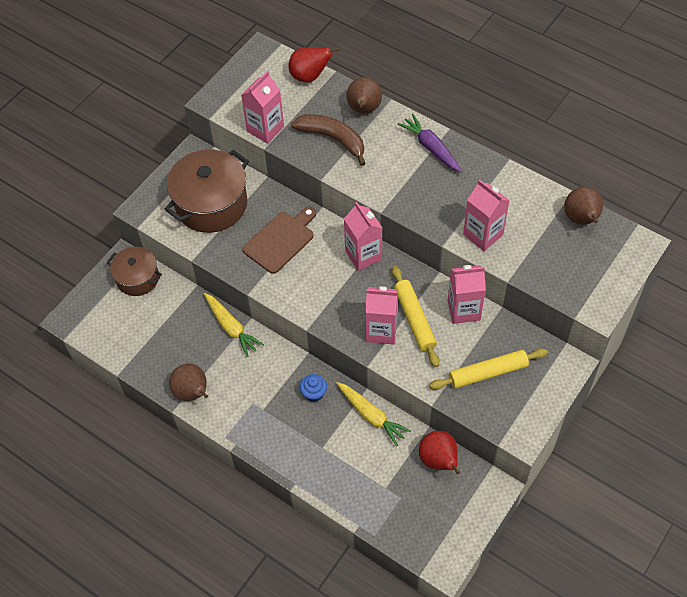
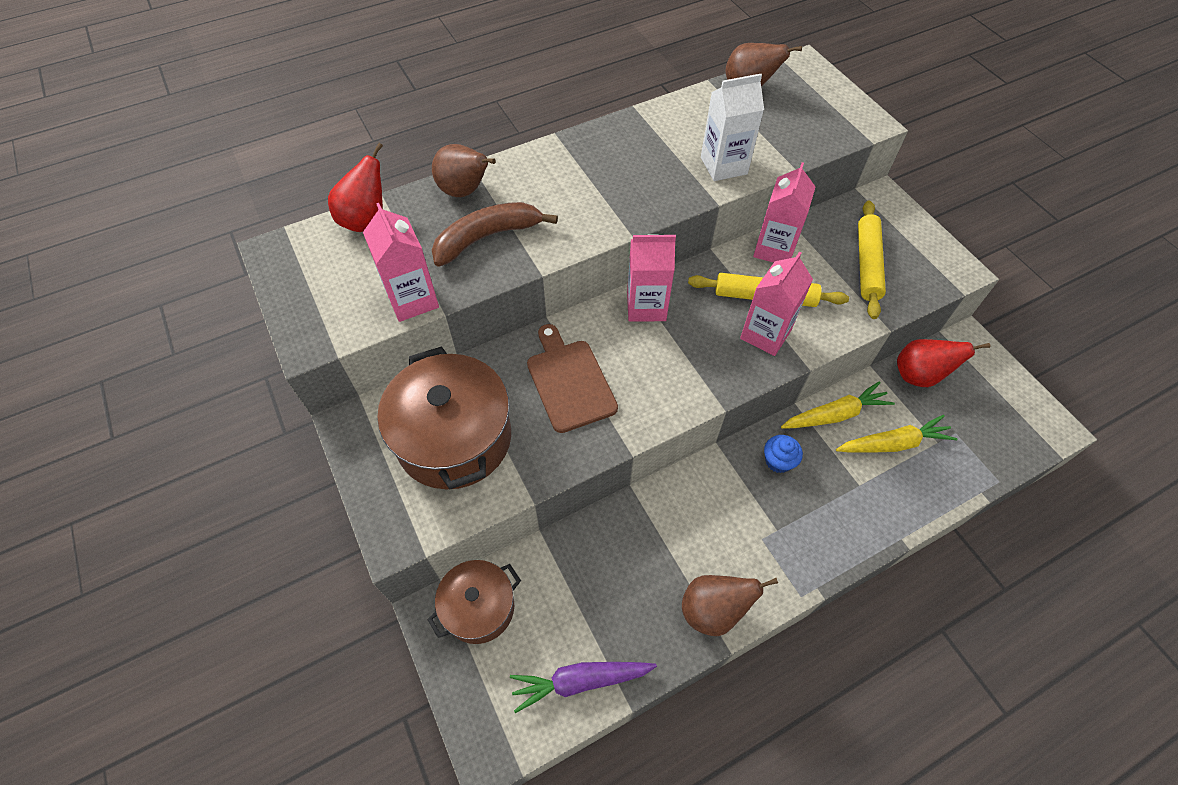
camera: 65 degrees left, 0 degrees up
(231, 327) = (632, 515): yellow carrot -> yellow carrot (893, 443)
(431, 148) = (571, 157): purple carrot -> purple carrot (580, 681)
(483, 234) = (723, 165): pink carton -> white carton

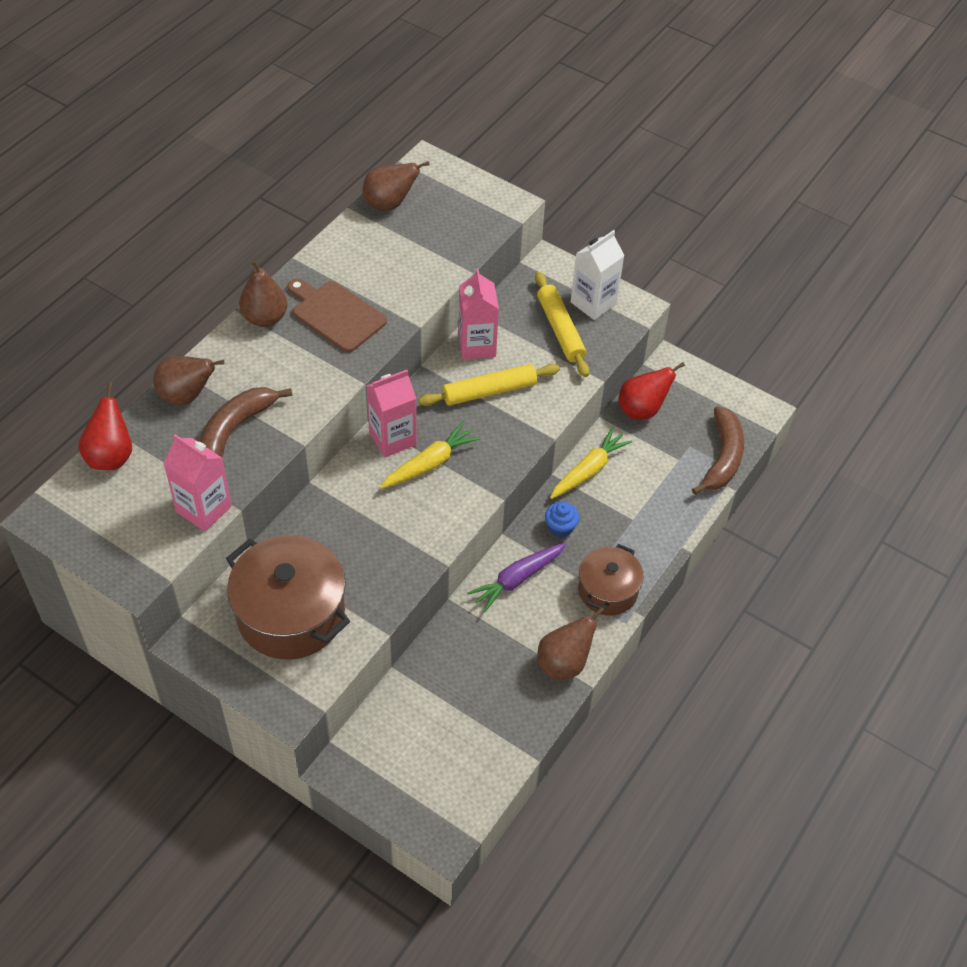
camera: 30 degrees left, 5 degrees down
(479, 608) = (376, 746): brown pot -> brown pot (608, 590)
(569, 381) = (362, 528): brown cutting board -> brown cutting board (336, 315)
(576, 148) = (265, 318): none -> brown pear
(580, 681) = (488, 759): purple carrot -> purple carrot (517, 579)
(723, 165) = (405, 289): white carton -> white carton (593, 303)
(765, 334) = (505, 423): pink carton -> none
(893, 443) = (645, 475): yellow carrot -> yellow carrot (430, 463)
(988, 460) = (722, 457): none -> brown banana

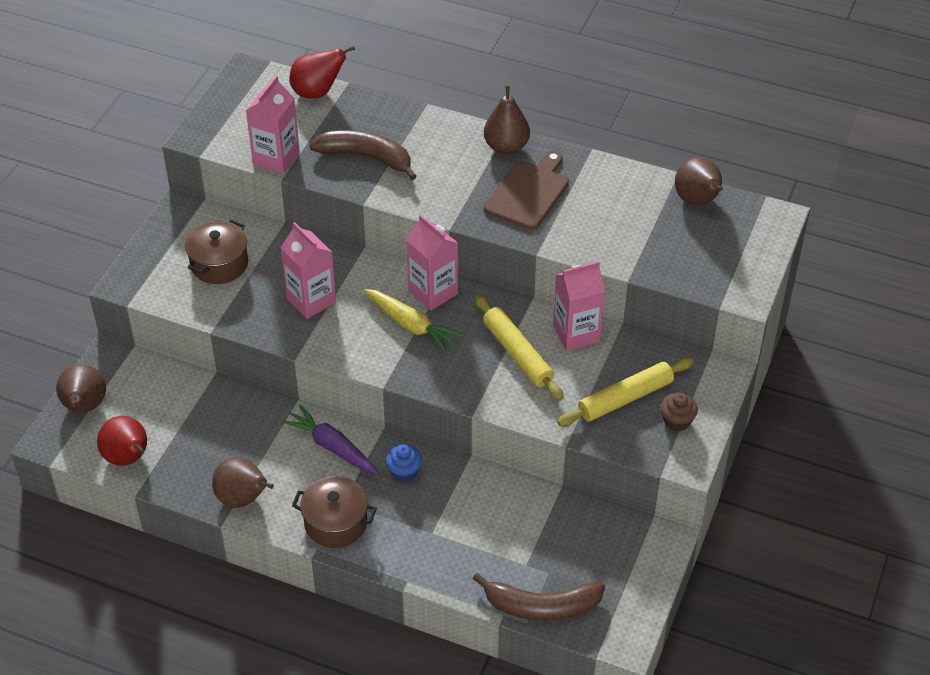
camera: 80 degrees right, 5 degrees down
(186, 396) = (396, 120): brown pear -> brown pear (84, 407)
(291, 614) = (219, 264): brown pot -> brown pot, size x0.60
(371, 539) = (311, 300): none -> pink carton
(589, 470) = (485, 485): yellow carrot -> none
(593, 303) = (677, 421): white carton -> brown cupcake
(642, 410) = (585, 521): red pear -> red pear (128, 458)

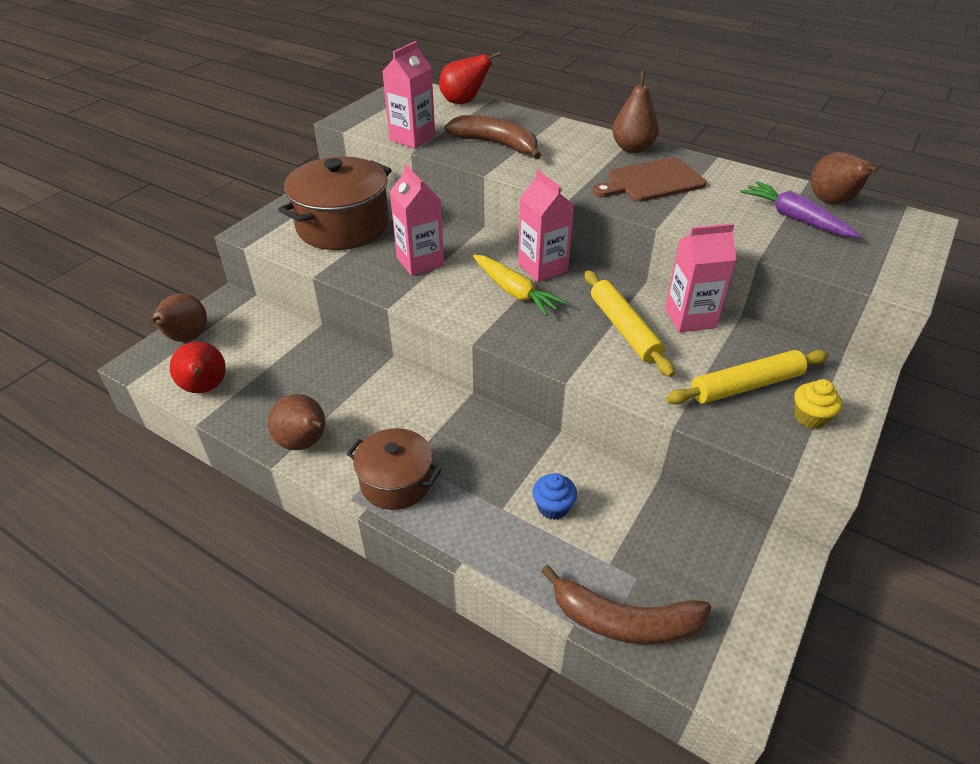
camera: 10 degrees right, 5 degrees down
(219, 264) = (343, 226): brown pot -> brown pot, size x1.67
(332, 447) = (414, 404): purple carrot -> purple carrot (795, 218)
(404, 472) = (484, 439): blue cupcake -> blue cupcake (553, 507)
(528, 193) = (652, 181): brown cutting board -> brown cutting board turned 150 degrees counterclockwise
(677, 421) = (810, 417): brown cupcake -> yellow cupcake

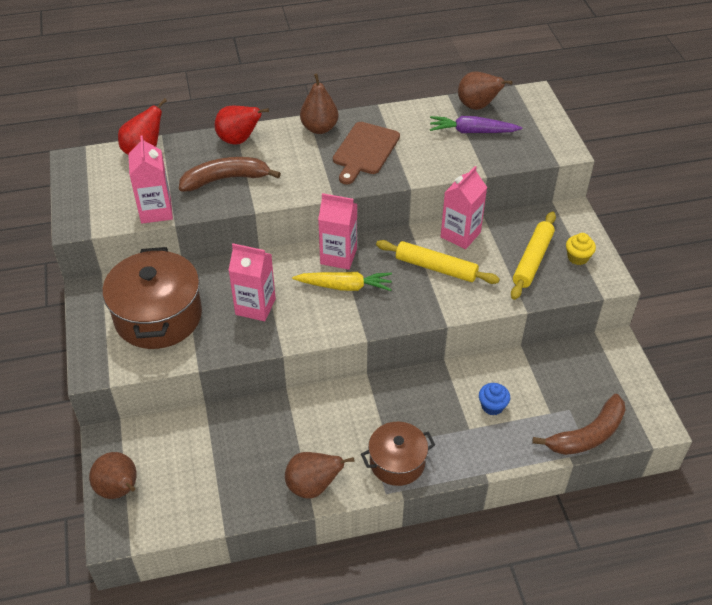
camera: 45 degrees left, 5 degrees up
(205, 388) = (193, 509): red pear -> red pear (239, 140)

